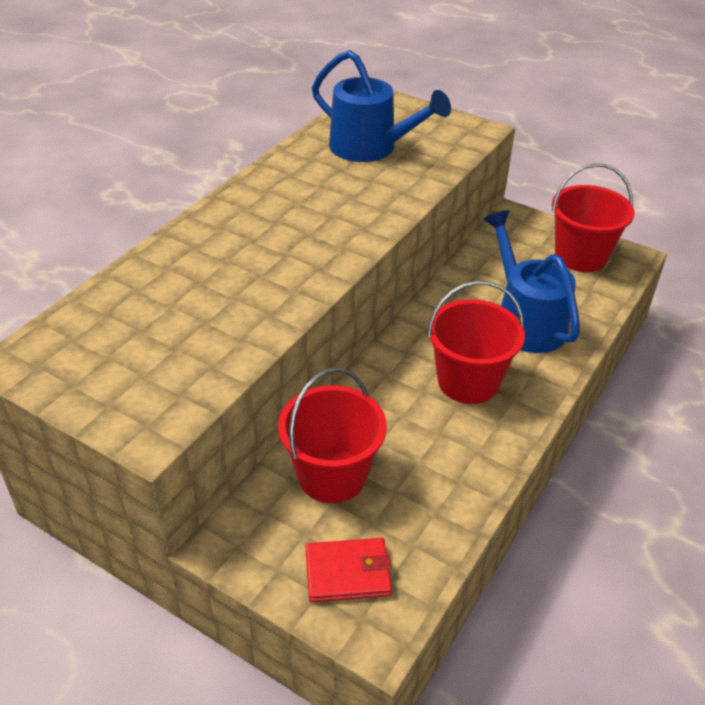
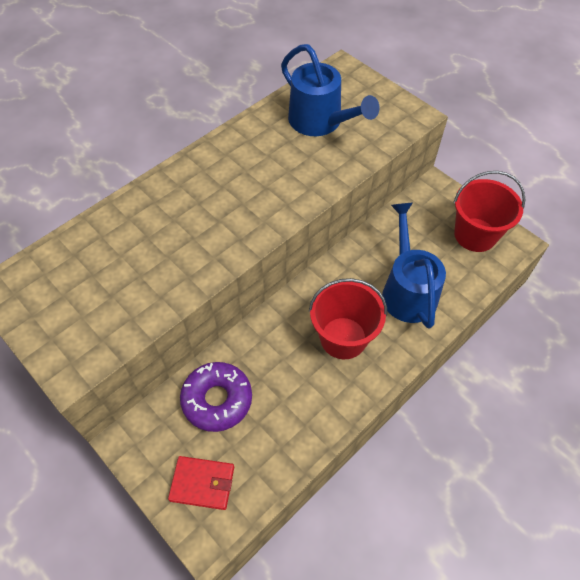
camera: 15 degrees right, 15 degrees up
(332, 475) = (217, 400): red bucket -> purple donut

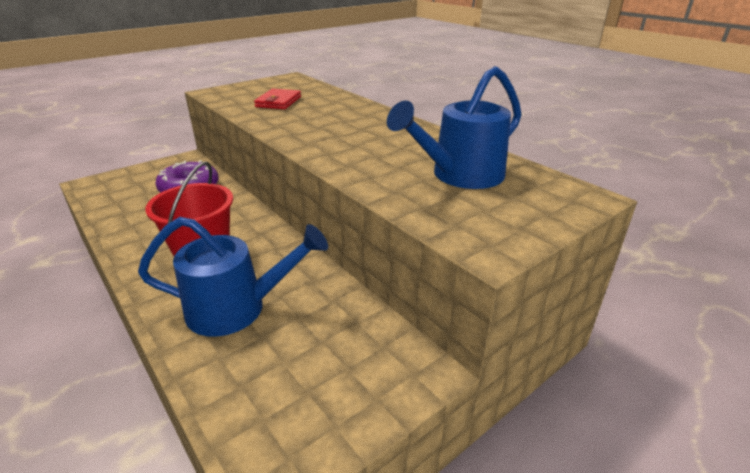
camera: 95 degrees right, 25 degrees down
(202, 483) = (128, 182): red wallet -> red wallet (278, 102)
(475, 235) = (308, 408): red bucket -> none

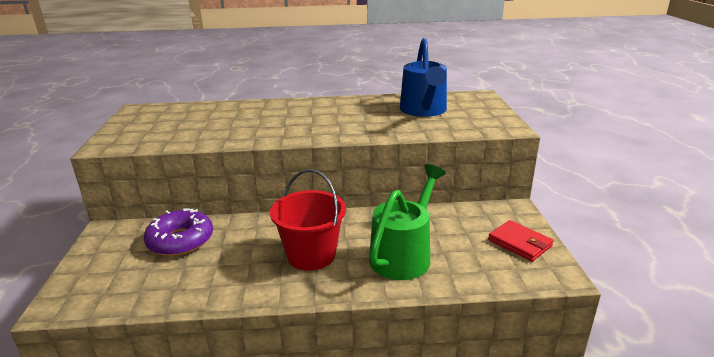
camera: 55 degrees left, 5 degrees down
(238, 308) = (404, 254): blue watering can -> green watering can
(278, 102) = (198, 126): red wallet -> red wallet (520, 243)

